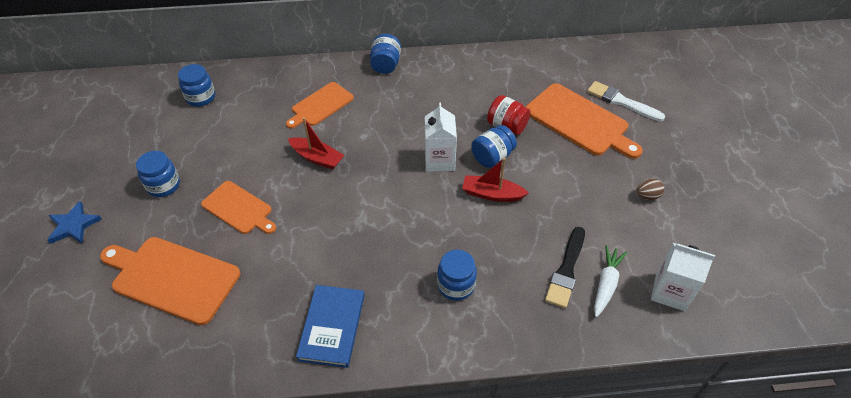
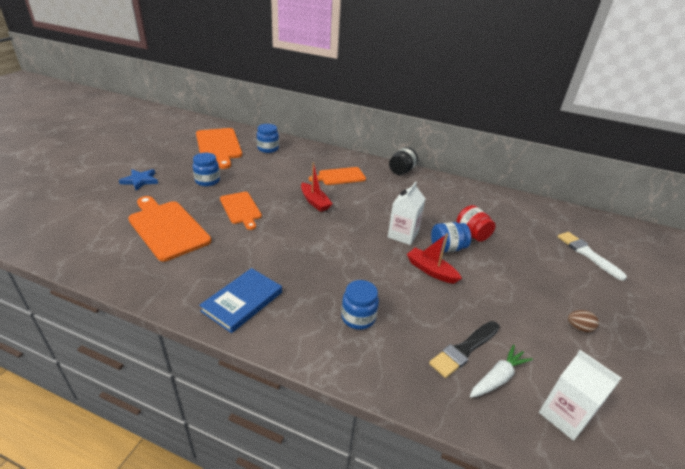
camera: 25 degrees right, 15 degrees down
(385, 65) = (401, 171): blue jar -> black jar
(579, 121) = (539, 253): orange cutting board -> orange cutting board (218, 146)

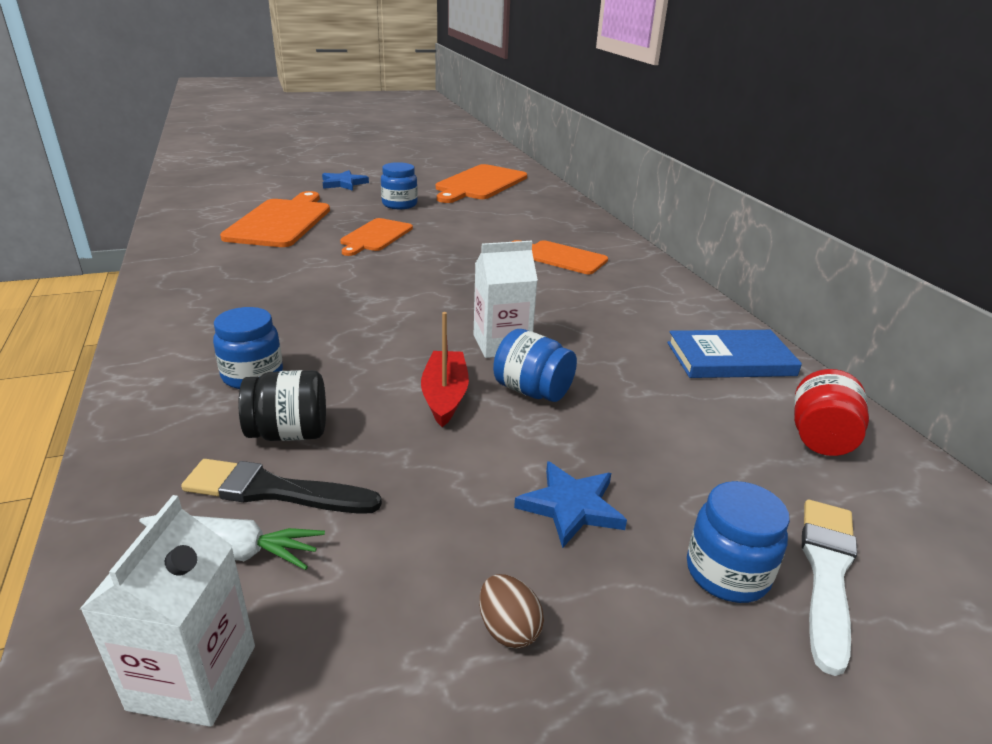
camera: 50 degrees right, 5 degrees down
(242, 301) = (200, 298): blue book -> blue book (730, 359)
(268, 149) = (531, 203): blue jar -> blue jar (727, 573)
(315, 202) = (467, 264): red boat -> none
(401, 171) = (675, 288): black jar -> black jar (289, 433)
(472, 234) = (618, 401): red jar -> red jar (820, 438)
(526, 281) = (571, 506): none -> blue star

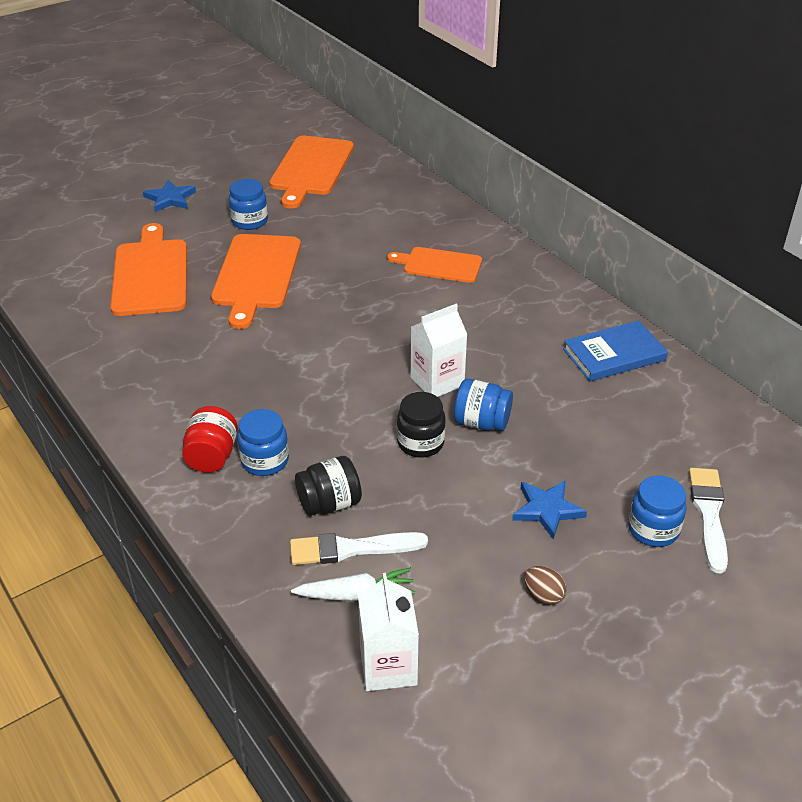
camera: 15 degrees left, 10 degrees up
(273, 491) = (351, 549): black brush -> white brush
(375, 236) = (256, 275): orange cutting board -> orange cutting board, size x1.60
(445, 396) = (420, 443): red boat -> black jar
(820, 438) = (690, 414): red jar -> red jar (212, 456)

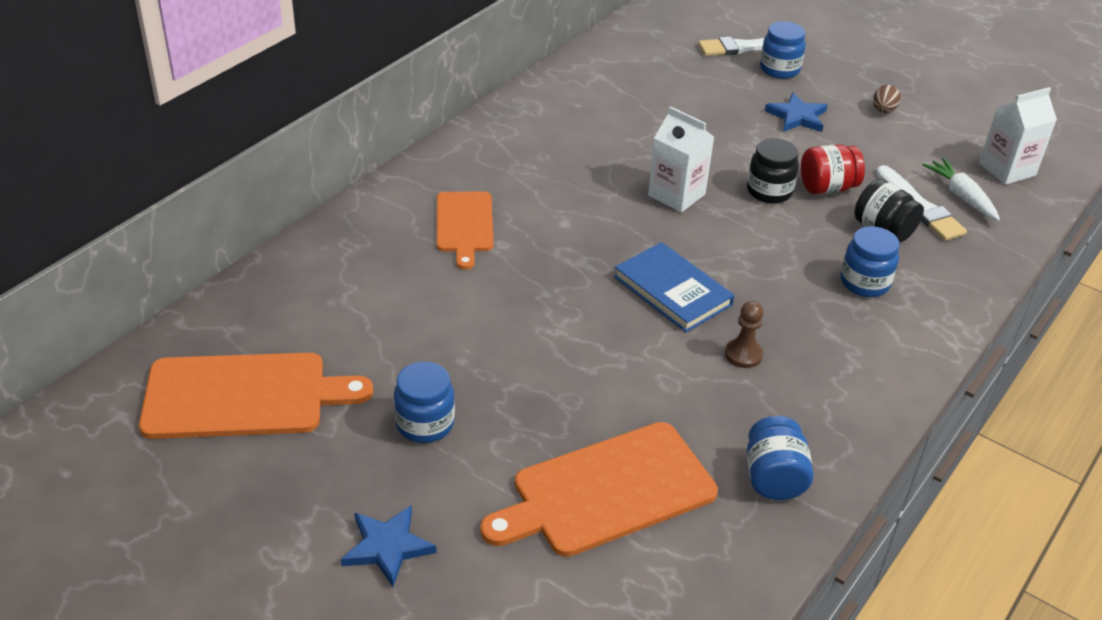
camera: 110 degrees left, 0 degrees up
(212, 456) = (886, 321): red jar -> red jar (827, 188)
(225, 363) = (743, 355): none -> brown pawn
(256, 275) = (557, 378): orange cutting board -> none
(481, 422) = (717, 161): blue jar -> blue jar (773, 478)
(614, 354) = (571, 98): blue book -> blue book (672, 291)

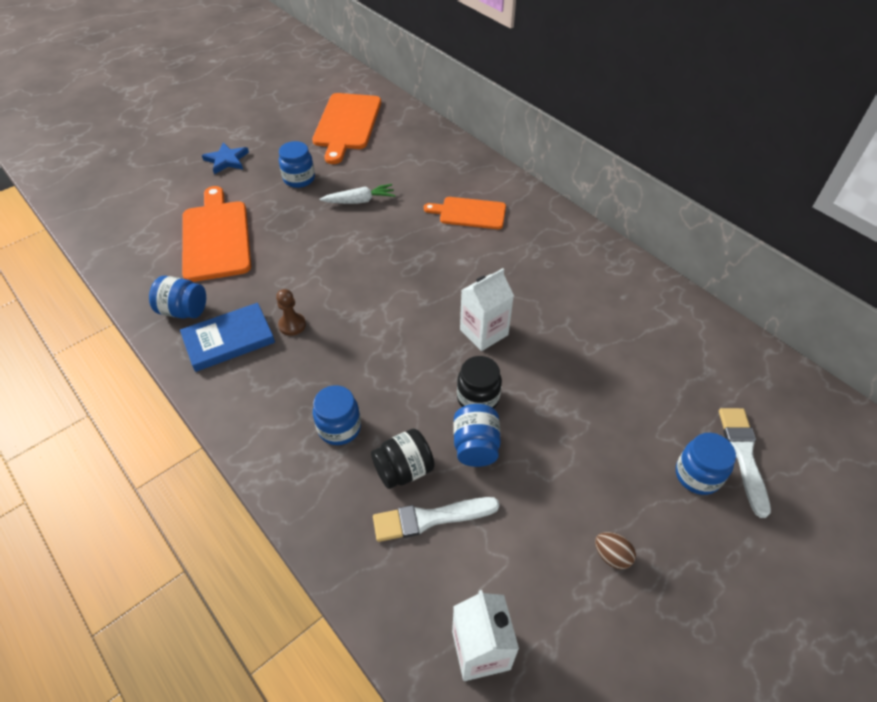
camera: 105 degrees right, 10 degrees up
(672, 291) = (370, 303): blue book -> blue book (229, 339)
(797, 116) = (600, 461): blue star -> none
(827, 188) = (475, 446): red jar -> blue jar
(961, 196) = (440, 569): white carrot -> white carrot (359, 201)

